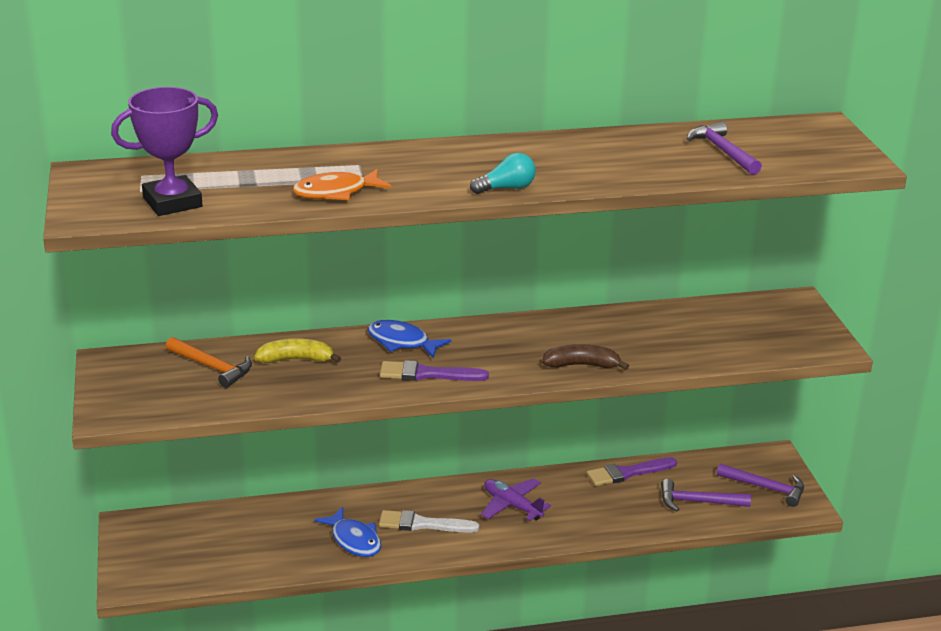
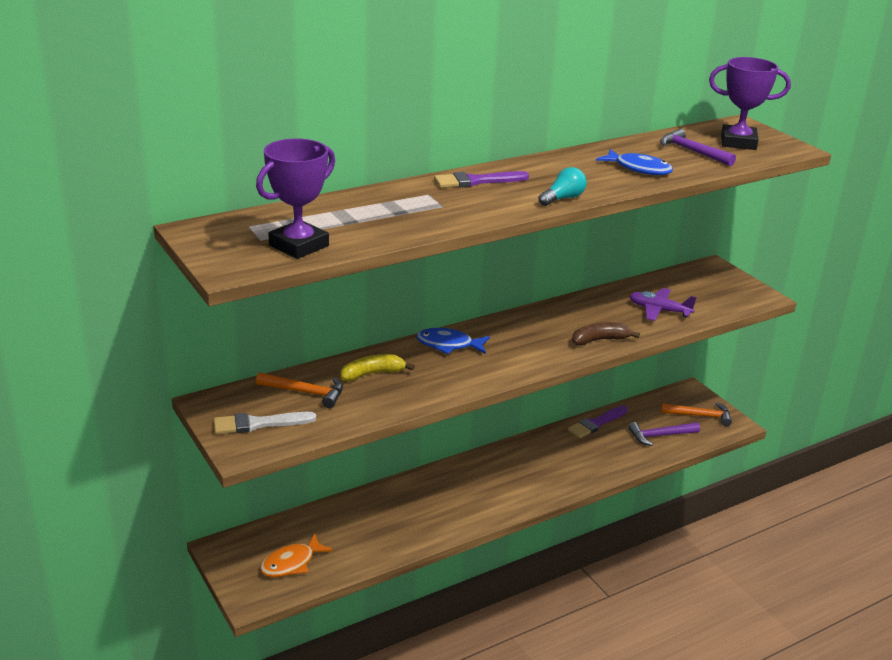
camera: 20 degrees left, 0 degrees up
(336, 192) = (431, 219): orange fish -> orange fish (291, 563)
(354, 540) = (421, 520): blue fish -> blue fish (639, 169)
(423, 524) = (467, 495): white brush -> white brush (258, 424)
(427, 374) = (487, 367): purple brush -> purple brush (476, 181)
(512, 505) = (527, 466): purple plane -> purple plane (659, 310)
(765, 488) = (700, 416): purple hammer -> orange hammer
(795, 147) = (738, 142): none -> purple trophy

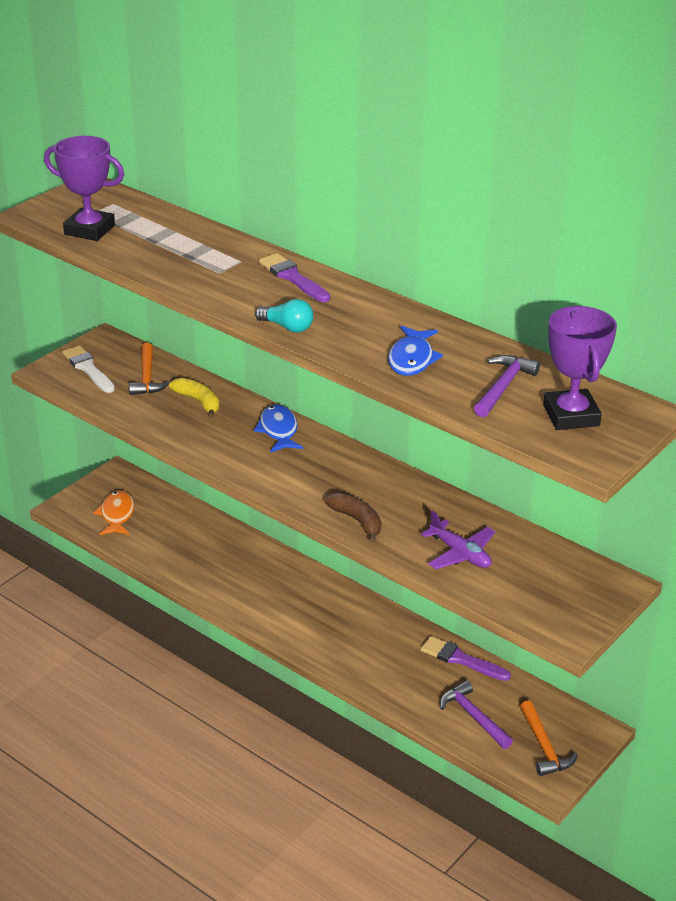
camera: 70 degrees right, 5 degrees up
(291, 563) = (117, 515): orange fish -> orange fish turned 60 degrees clockwise
(659, 310) = (460, 554): purple plane -> purple plane turned 135 degrees clockwise

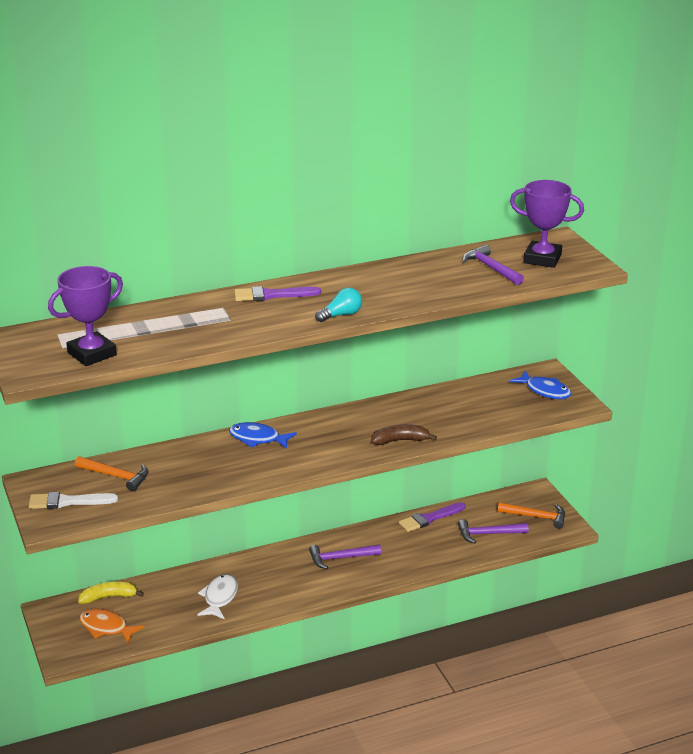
camera: 60 degrees left, 5 degrees down
(198, 402) = (180, 462): yellow banana -> yellow banana (109, 597)
(208, 563) = (219, 598): none -> white fish
(334, 619) = (341, 558): none -> purple hammer
(412, 359) = (428, 286): blue fish -> blue fish (545, 391)
(460, 554) = (470, 414): purple plane -> none

